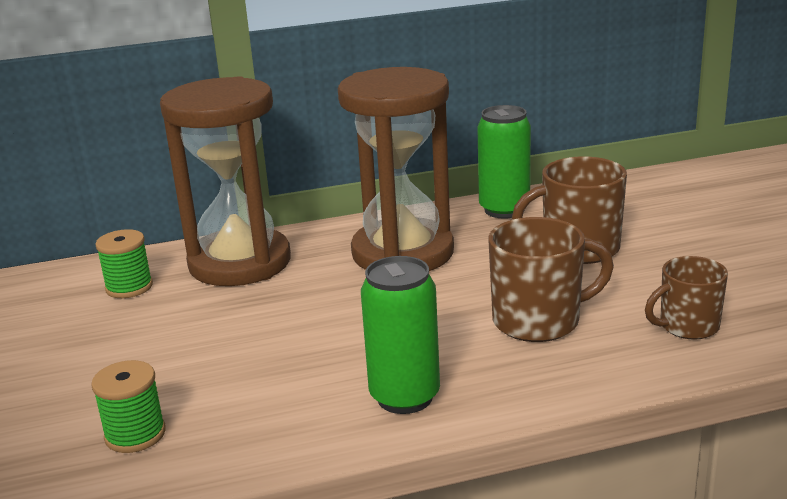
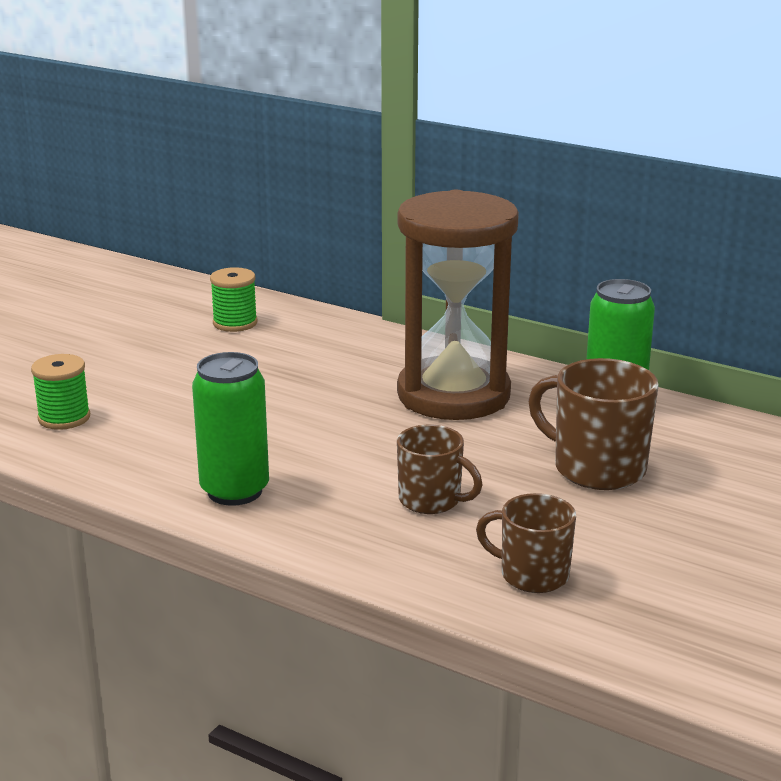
camera: 45 degrees right, 0 degrees up
(240, 263) = (331, 342): brown hourglass -> none
(538, 321) = (431, 500): brown mug -> brown mug, size x0.65

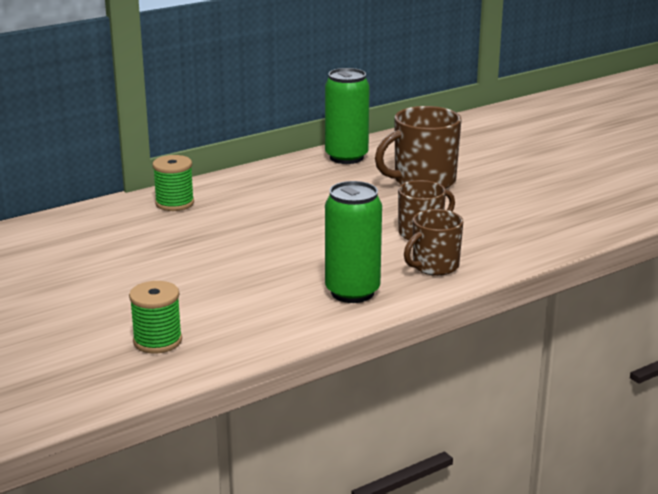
camera: 65 degrees left, 0 degrees up
(235, 323) = (58, 243): green spool -> green spool (174, 203)
(453, 395) = (283, 196): brown hourglass -> none
(532, 575) = (530, 226): brown mug -> brown mug (434, 266)

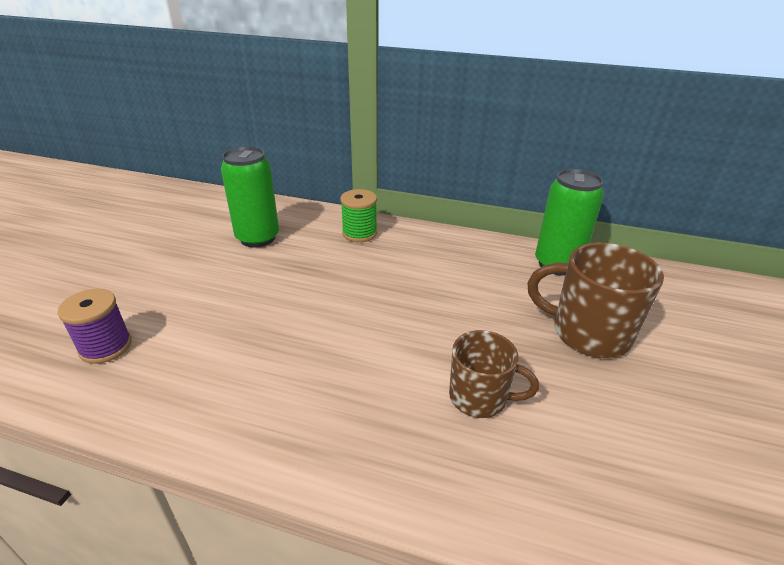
camera: 50 degrees right, 10 degrees up
(157, 341) = (106, 347): green spool -> purple spool
(352, 292) = (293, 419): green can -> green can (257, 238)
(434, 266) = (416, 454): brown mug -> none

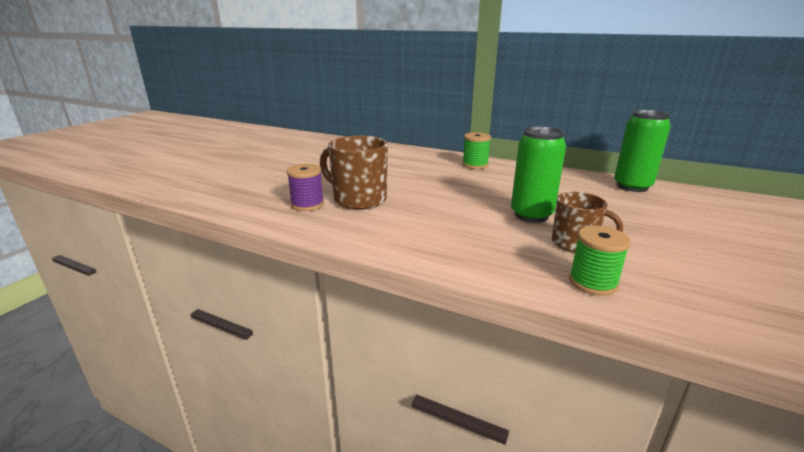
camera: 10 degrees right, 10 degrees down
(257, 238) = (401, 164): green can -> green can (531, 215)
(497, 485) = (592, 283): none -> green spool
(588, 333) = (660, 220): brown mug -> brown mug (359, 199)

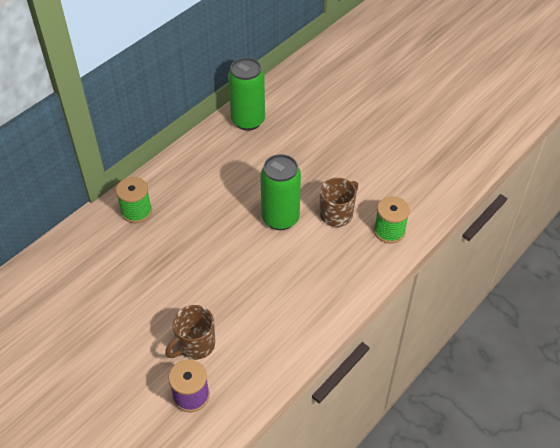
camera: 75 degrees left, 25 degrees up
(359, 199) = (195, 345): brown mug -> brown mug, size x0.65

